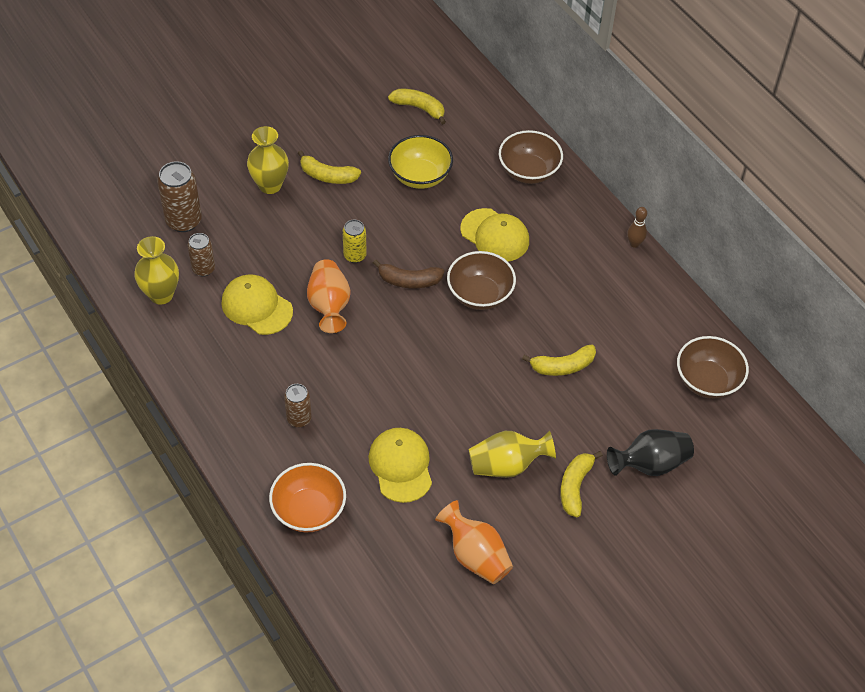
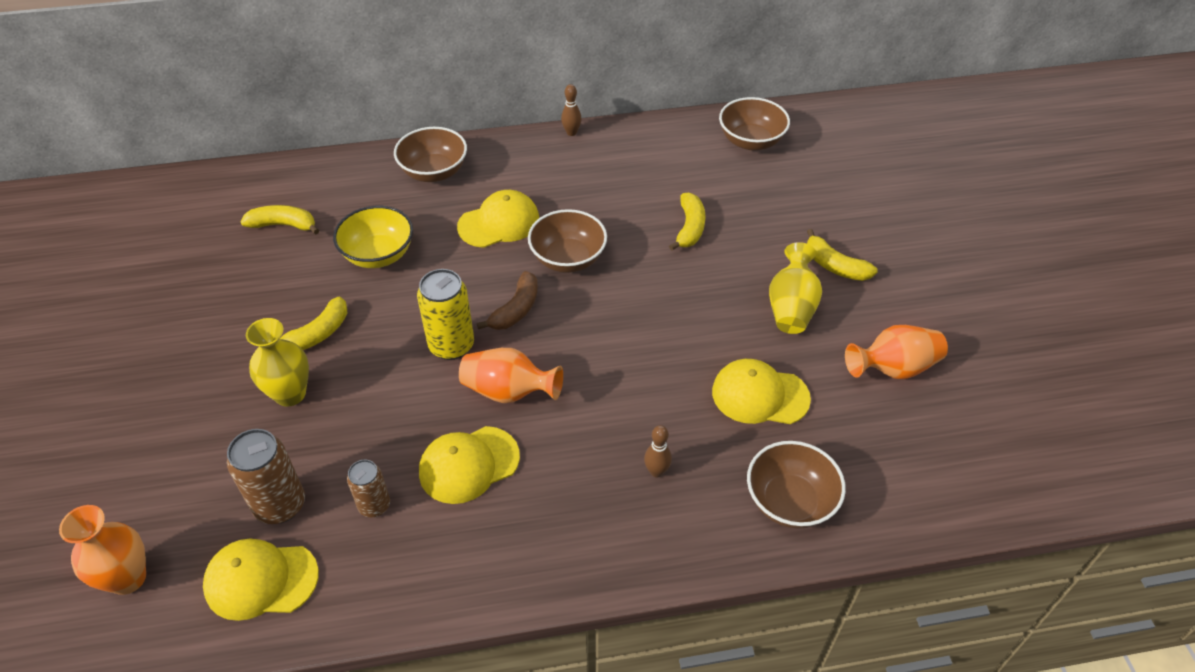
camera: 65 degrees left, 5 degrees down
(106, 174) = (128, 578): none -> orange vase
(129, 236) = (261, 580): none -> yellow cap
(161, 294) = (386, 568): yellow vase -> none
(299, 419) = (656, 471): brown can -> brown bowling pin
(309, 510) = (790, 501): orange bowl -> brown bowl
(355, 255) = (451, 345): yellow can -> yellow can, size x1.61
(419, 108) = (283, 225): yellow banana -> yellow banana turned 45 degrees clockwise
(650, 464) = (827, 207): black vase -> none

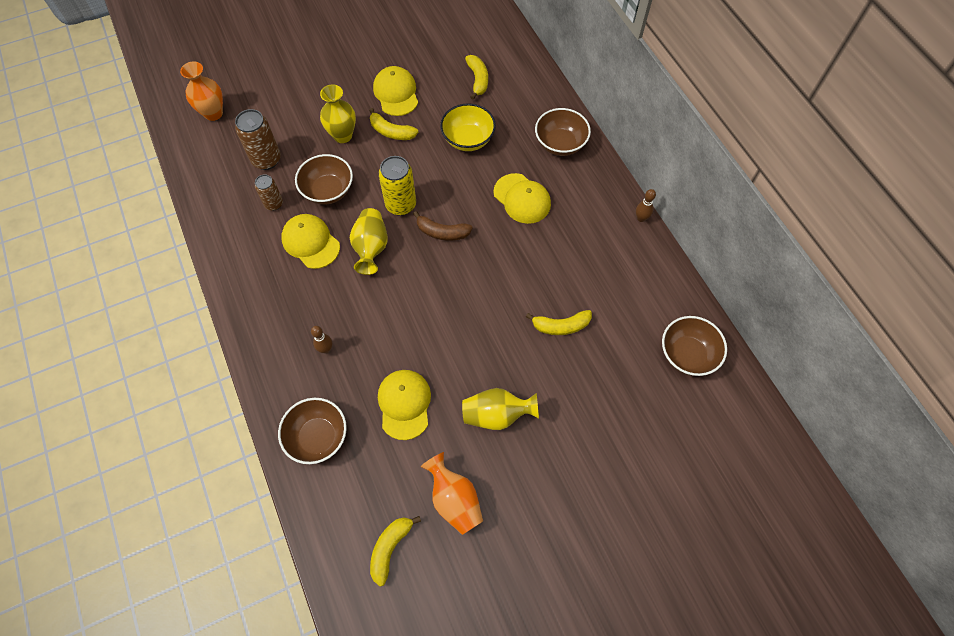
camera: 75 degrees right, 15 degrees up
(261, 580) = (220, 169): yellow cap -> yellow cap (396, 93)
(509, 391) = (371, 248): orange vase -> yellow vase
(568, 259) = (500, 251): brown bowl -> brown bowl (328, 191)
(835, 266) = (554, 443): yellow banana -> yellow banana (390, 548)

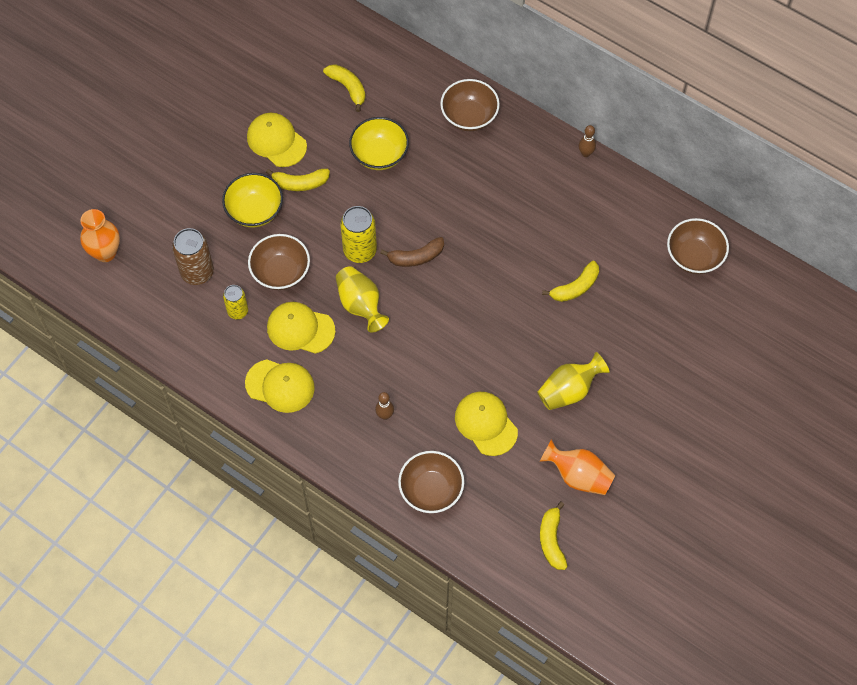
camera: 30 degrees left, 0 degrees up
(274, 204) = (237, 311): brown can -> yellow can
(342, 135) = (255, 211): yellow vase -> yellow bowl
(522, 198) = (468, 188): yellow cap -> yellow cap (280, 386)

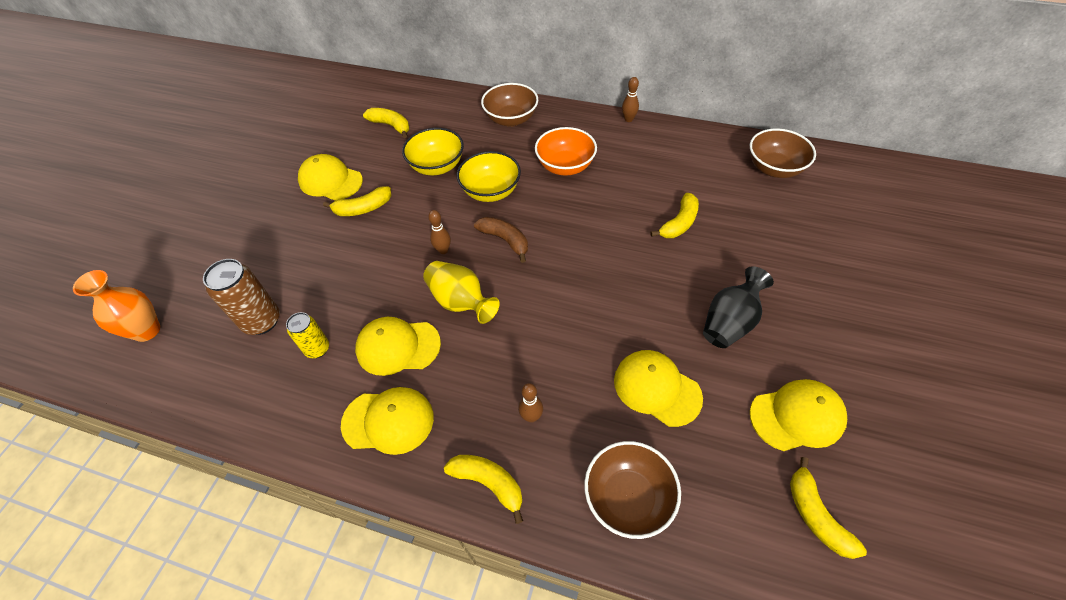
camera: 15 degrees left, 10 degrees down
(255, 211) = (319, 244): yellow bowl -> yellow bowl (491, 191)
(281, 272) = (360, 294): brown bowl -> none
(339, 451) = (488, 483): none -> yellow banana
(360, 250) = (443, 250): yellow can -> brown bowling pin
(416, 257) = (505, 240): brown banana -> brown banana turned 105 degrees counterclockwise
(500, 192) = (565, 166): none -> orange bowl
(569, 390) = (729, 322): yellow vase -> black vase
(578, 476) = (797, 416): orange vase -> yellow cap

